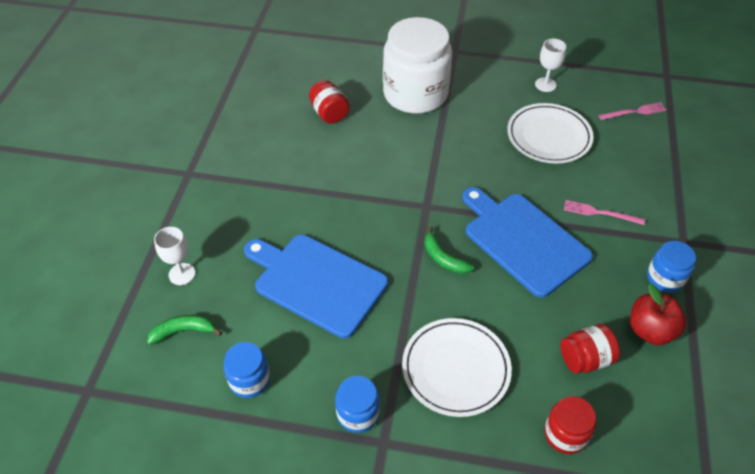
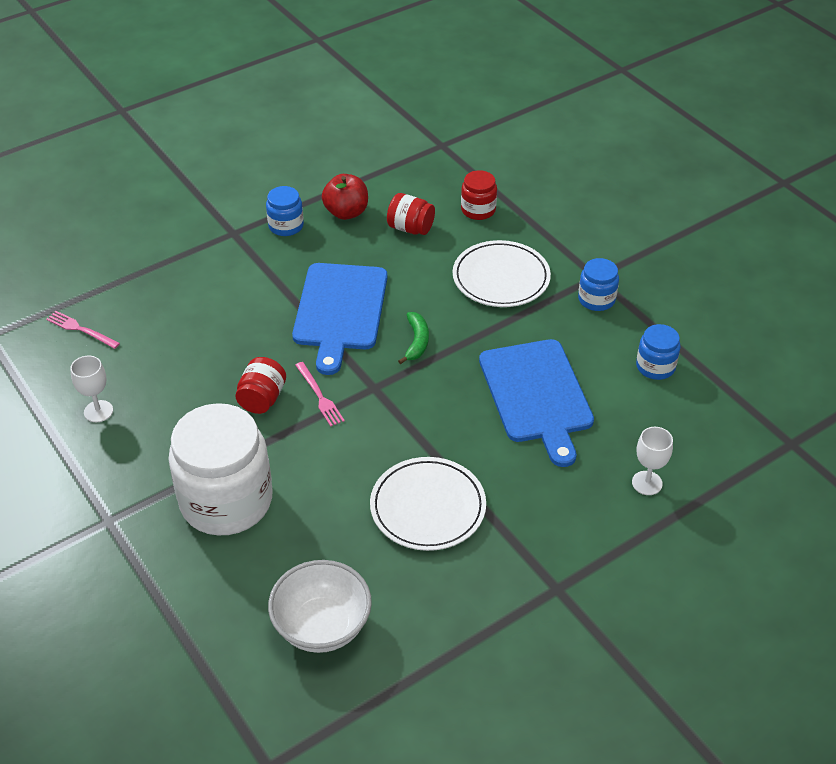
camera: 135 degrees left, 5 degrees down
(183, 331) = (681, 434): green banana -> none
(294, 81) = (322, 626): none -> white bowl
(329, 113) = (339, 548): red jar -> red jar (262, 399)
(548, 136) = (185, 365): white plate -> white plate (428, 507)
(600, 213) = (254, 286): pink fork -> pink fork (319, 396)

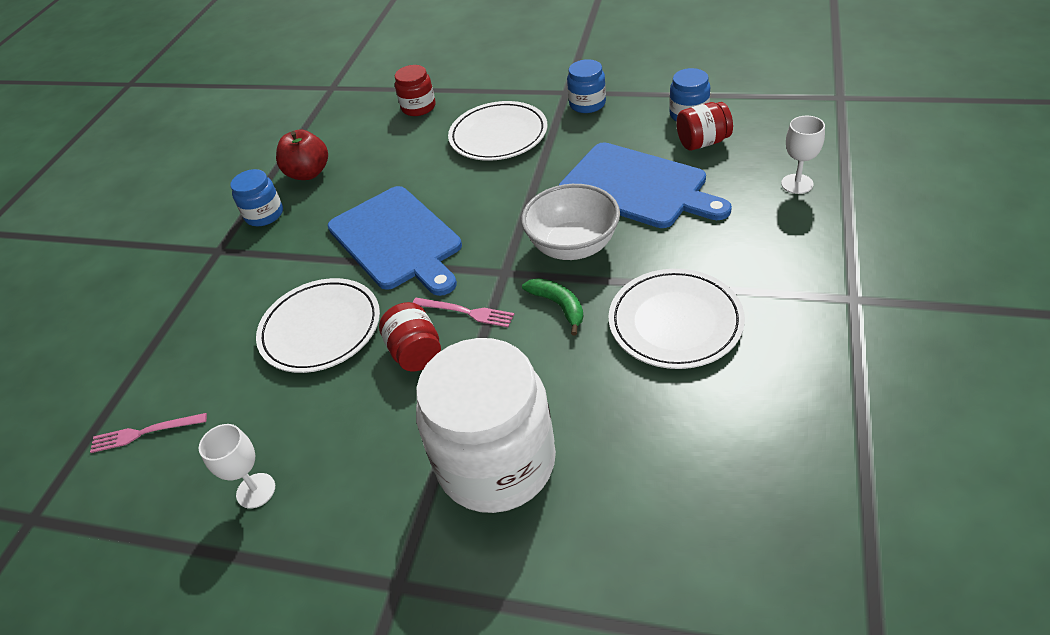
camera: 35 degrees left, 0 degrees up
(230, 338) = (320, 329): none -> white plate
(322, 626) = (733, 492): white bowl -> white bowl (573, 246)
(410, 228) = (379, 150): red jar -> red jar (703, 142)
(416, 342) = (493, 217): green banana -> green banana (558, 306)

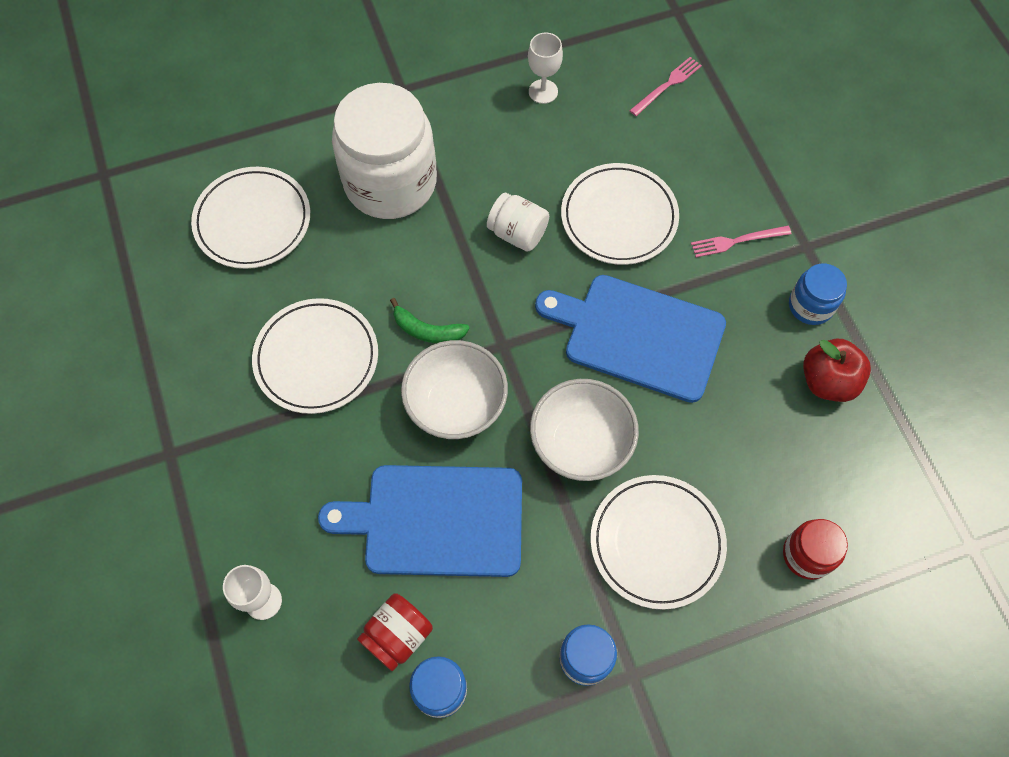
camera: 140 degrees right, 20 degrees up
(416, 352) = (517, 233): red jar -> white jar
(466, 312) = (505, 288): pink fork -> pink fork (737, 241)
(500, 194) = (581, 443): none -> white bowl
(680, 491) = (253, 221): none -> white plate

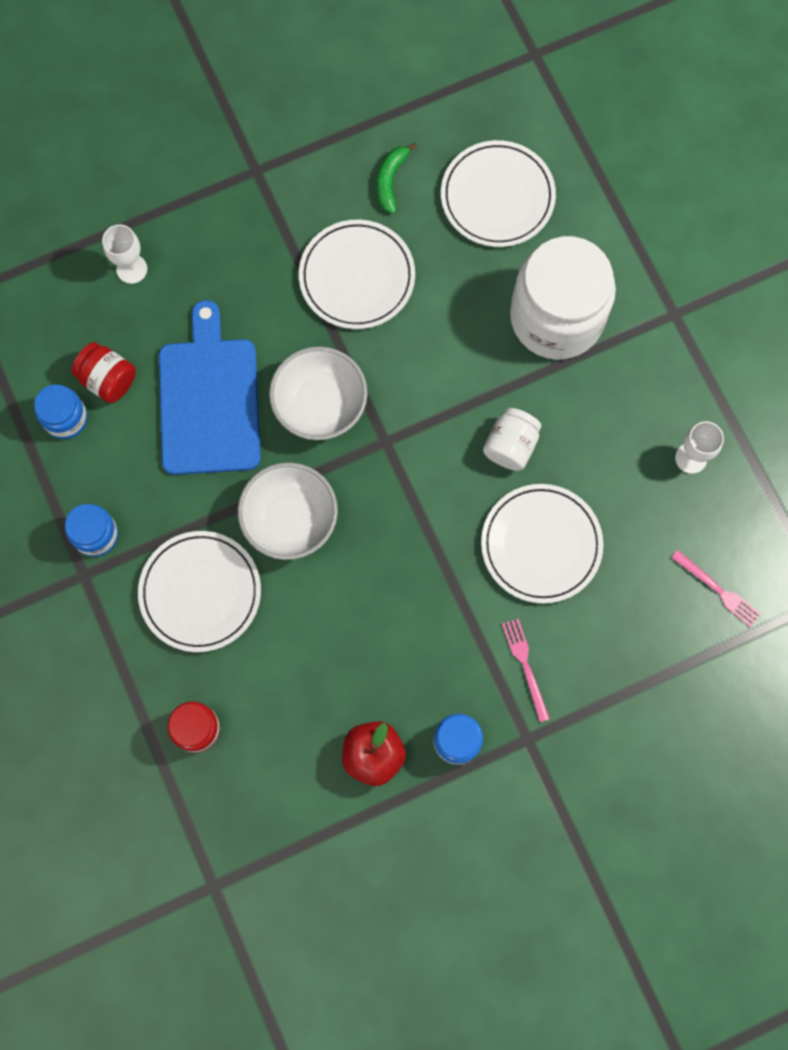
camera: 85 degrees right, 10 degrees up
(427, 330) = (394, 371): green banana -> green banana (390, 181)
(638, 335) = (407, 568): blue cutting board -> none

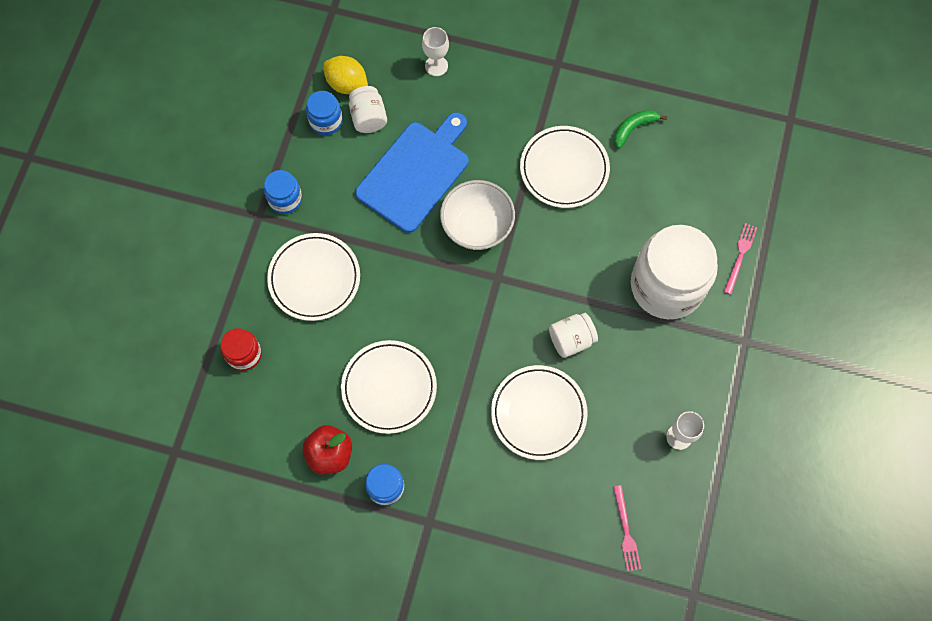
camera: 40 degrees right, 5 degrees down
(53, 361) = (347, 84): none -> yellow lemon
(108, 379) = (368, 117): red jar -> white jar
(290, 520) = (401, 278): white bowl -> none
(497, 197) = (692, 186): white plate -> white plate (389, 388)
(525, 666) = (465, 477): pink fork -> pink fork (740, 256)

